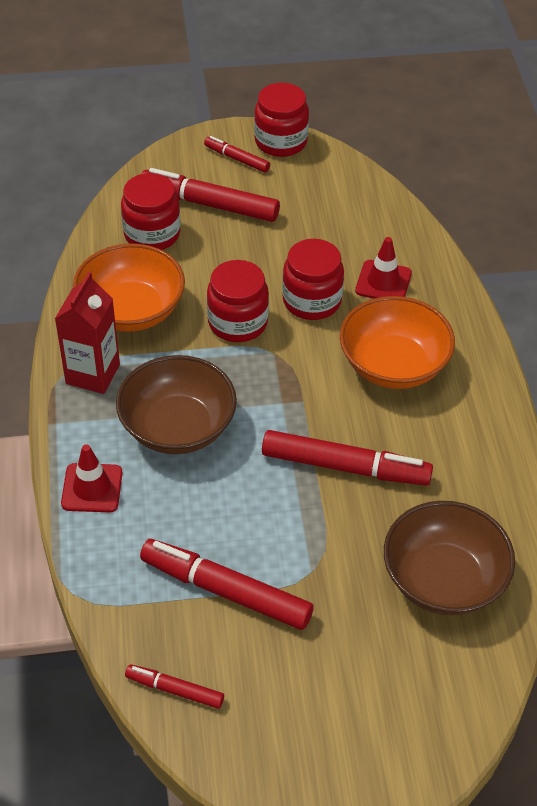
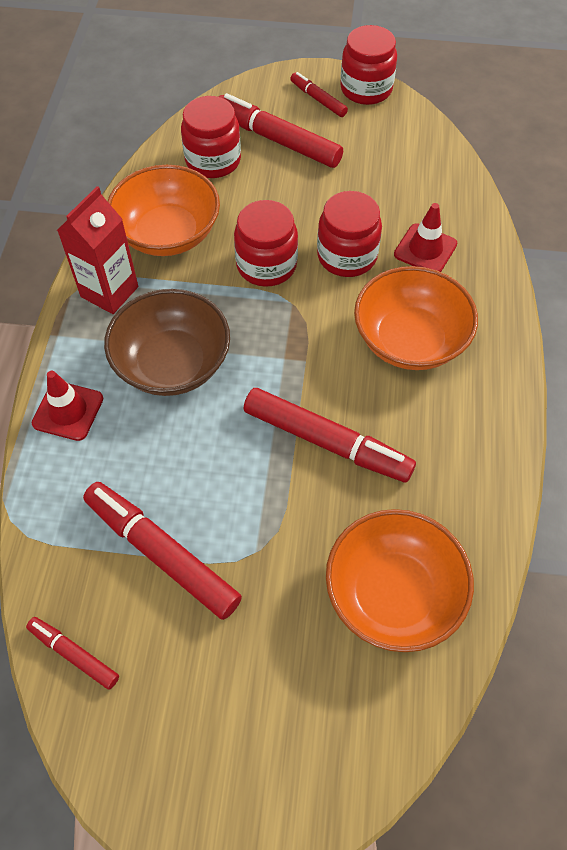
camera: 15 degrees right, 10 degrees up
(443, 579) = (393, 593): brown bowl -> orange bowl

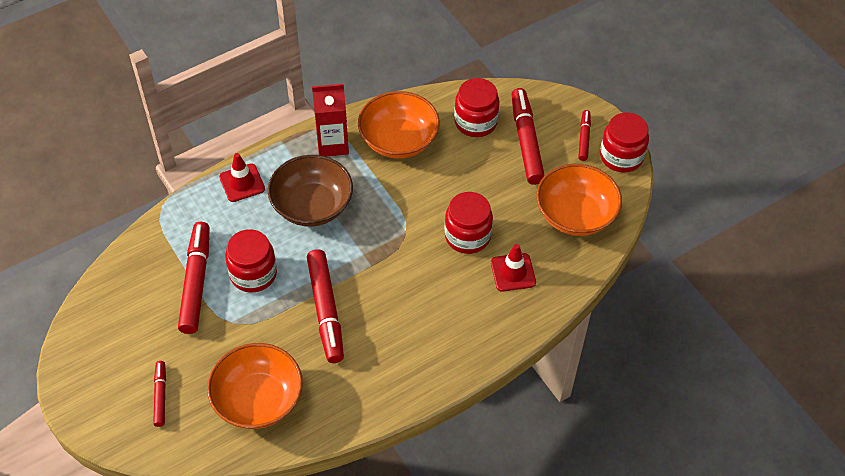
camera: 50 degrees right, 5 degrees down
(74, 654) = (115, 284): red marker -> red marker (160, 396)
(266, 265) = (421, 202): red jar -> red jar (253, 274)
(410, 340) = (434, 307): orange bowl -> orange bowl (575, 215)

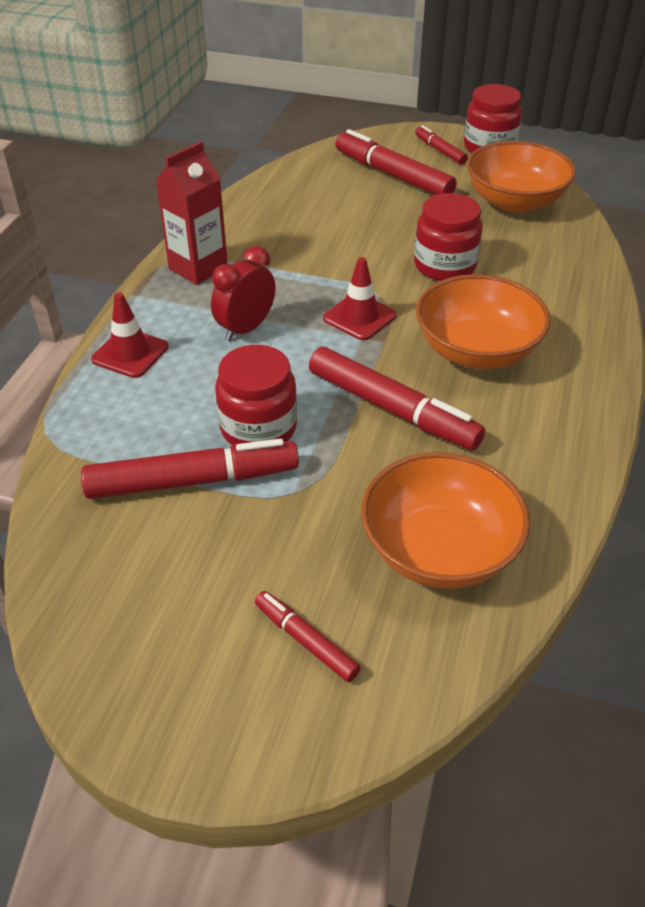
camera: 40 degrees left, 10 degrees down
(196, 282) = (192, 480): red marker -> red marker turned 120 degrees clockwise
(312, 206) = (246, 329): brown bowl -> red clock
(398, 140) = (267, 232): orange bowl -> orange bowl (476, 350)
(475, 122) = (326, 184): red jar -> none
(513, 272) = (528, 269): red traffic cone -> red traffic cone (359, 317)

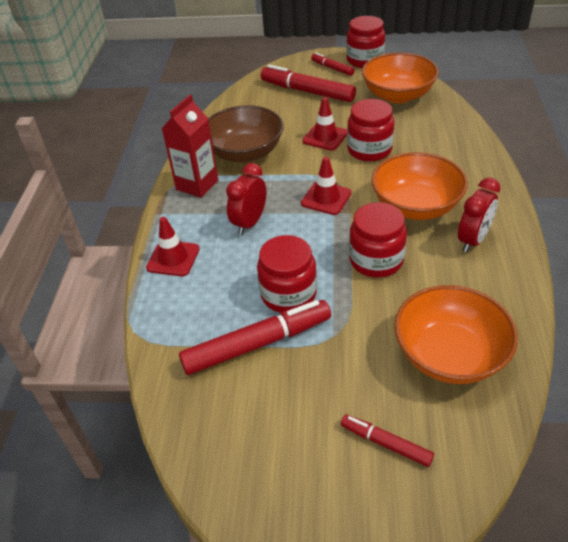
camera: 10 degrees left, 0 degrees up
(277, 239) = (245, 152): none -> brown bowl
(392, 238) = (325, 137): none -> red traffic cone
(392, 409) = (376, 260): red marker -> red jar
(537, 410) = (473, 240): none -> red clock

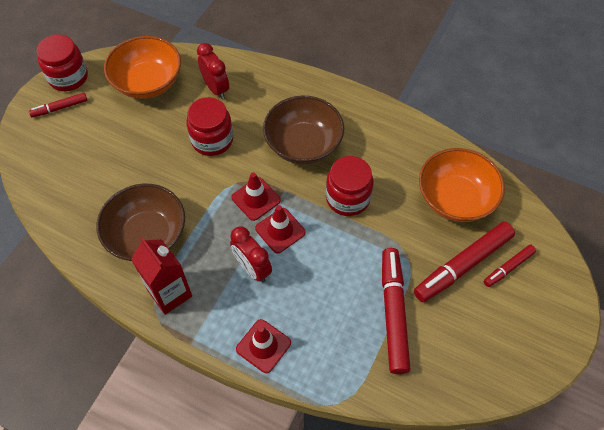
camera: 70 degrees left, 15 degrees up
(288, 294) = (353, 272): red jar -> none
(307, 91) = (84, 145): red marker -> red marker (463, 266)
(325, 137) = (170, 163): red traffic cone -> red traffic cone (280, 230)
(415, 206) = (303, 144): orange bowl -> brown bowl
(473, 240) = (360, 129): red clock -> red clock (216, 88)

